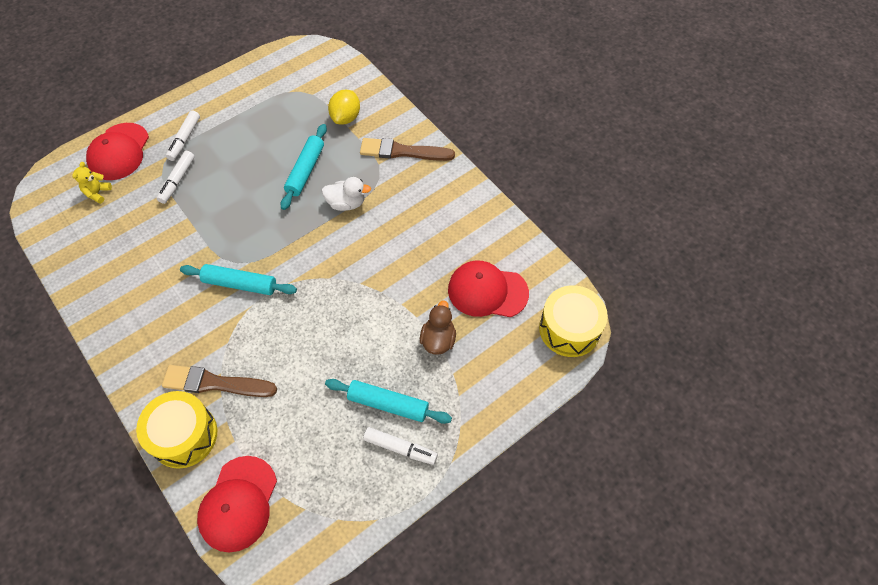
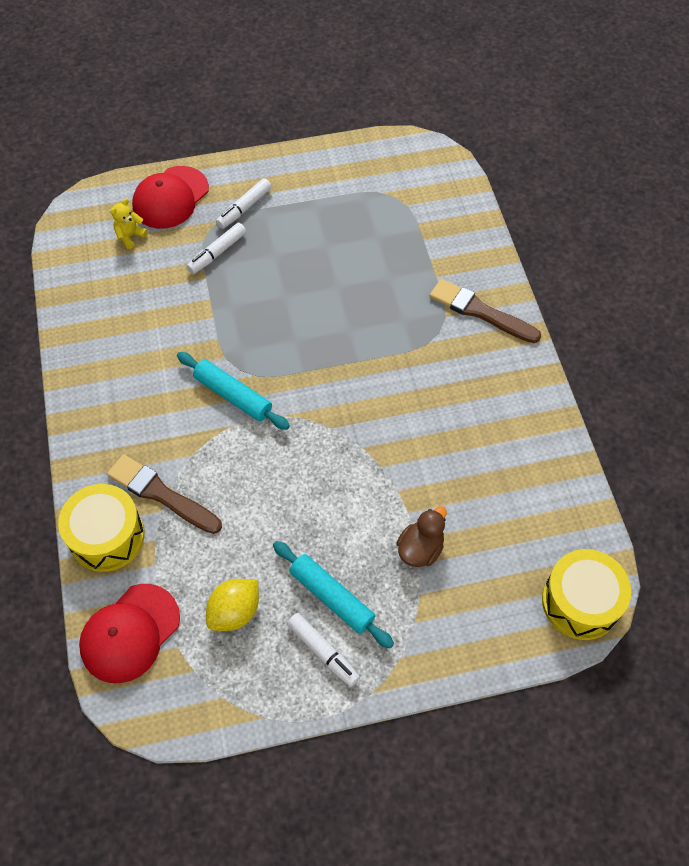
camera: 25 degrees right, 0 degrees up
(305, 171) = (359, 293): turquoise rolling pin -> none
(346, 117) = (432, 247): yellow lemon -> yellow lemon (235, 612)
(346, 203) = (388, 349): white duck -> none
(487, 291) = (503, 516): red cap -> none

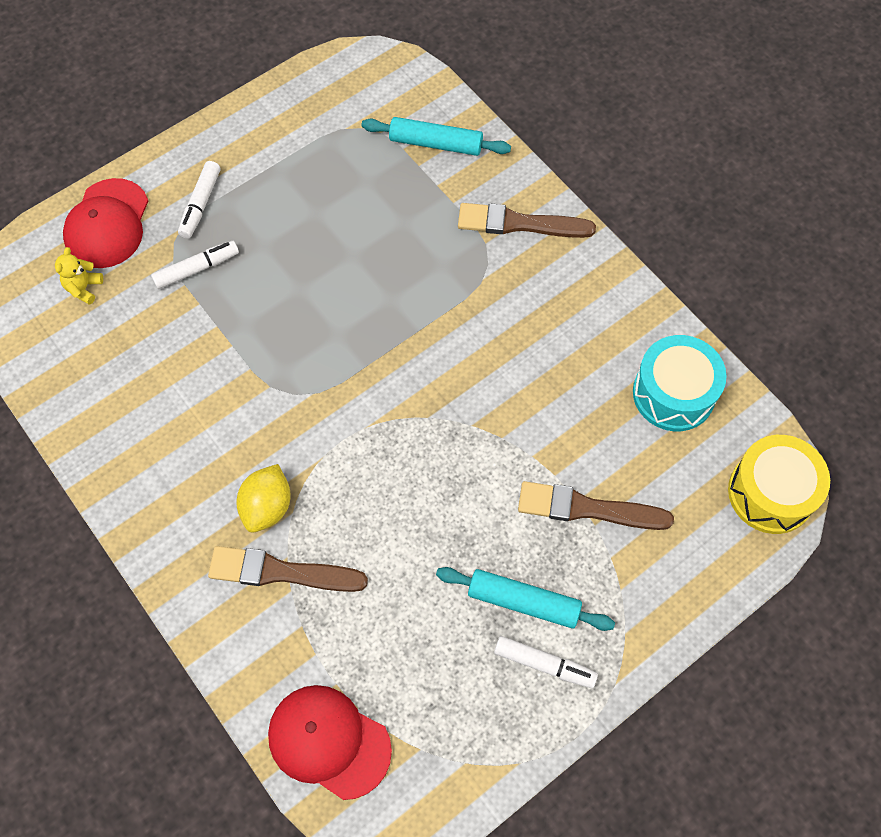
camera: 25 degrees left, 5 degrees up
(107, 536) = (245, 646): yellow drum -> none
(130, 633) = (329, 741): red cap -> red cap turned 105 degrees clockwise
(217, 253) = (197, 269): white marker -> white marker turned 135 degrees counterclockwise
(233, 395) = (302, 426): turquoise rolling pin -> turquoise rolling pin (436, 143)
(235, 612) = (430, 665): yellow lemon -> yellow lemon (267, 507)
(420, 549) = (587, 508): brown duck -> brown brush
(538, 490) = (673, 393): none -> turquoise drum

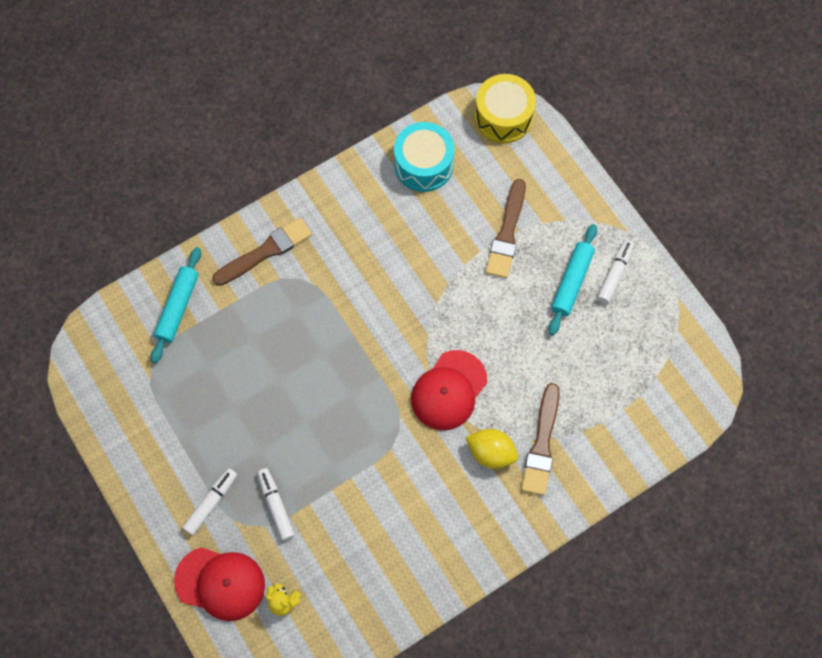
camera: 85 degrees left, 5 degrees up
(200, 204) = (211, 502): white marker -> white marker turned 75 degrees counterclockwise
(329, 741) = (662, 415): red cap -> red cap (449, 390)
(519, 223) = (265, 251): brown brush -> brown brush turned 135 degrees counterclockwise

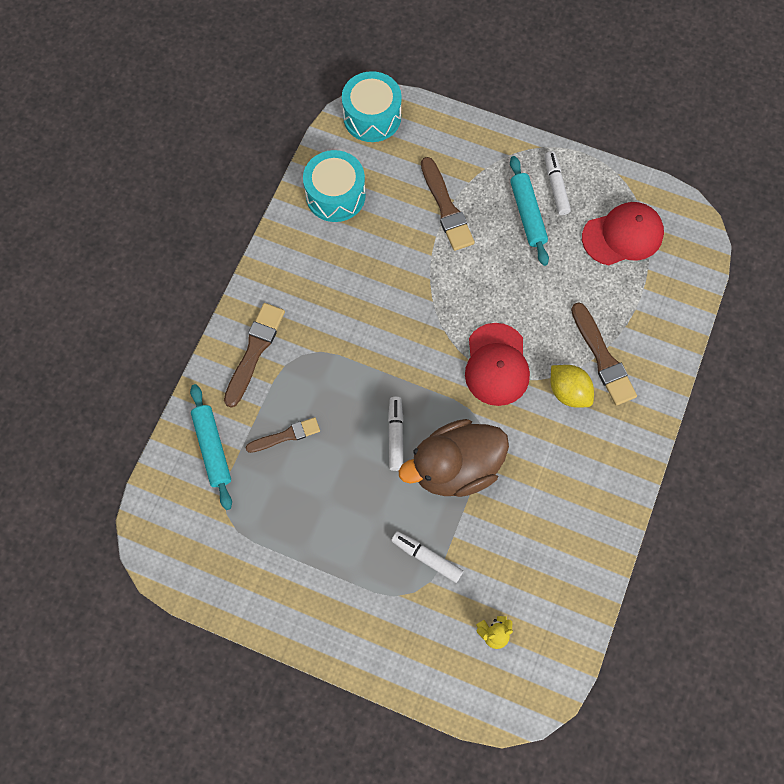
camera: 35 degrees left, 0 degrees up
(211, 502) = (369, 594): white marker -> white marker (395, 435)
(220, 583) = (429, 657): red cap -> red cap (622, 235)
(240, 335) = (286, 435): none -> brown brush
(352, 451) = (455, 468): none -> brown duck
(491, 452) = (568, 392): yellow lemon -> yellow lemon turned 60 degrees clockwise
(503, 117) = (372, 117): yellow drum -> turquoise drum

